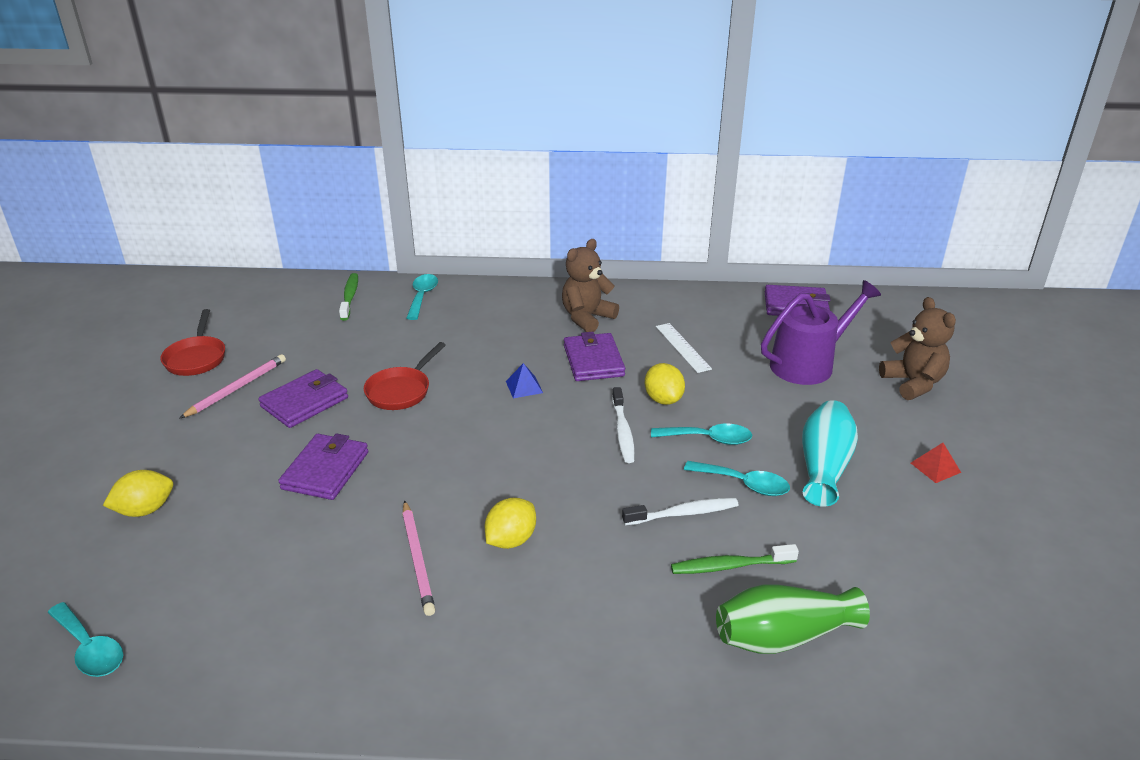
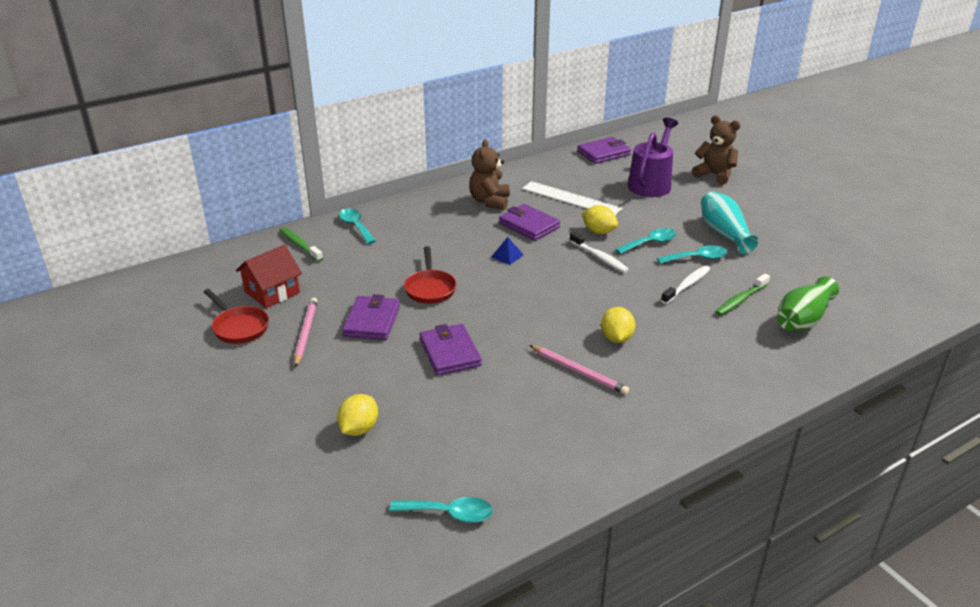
camera: 35 degrees left, 0 degrees up
(266, 335) = (272, 292): none -> red house
(682, 347) = (571, 199): white ruler -> white ruler, size x1.56
(935, 467) = (774, 213): red pyramid -> none

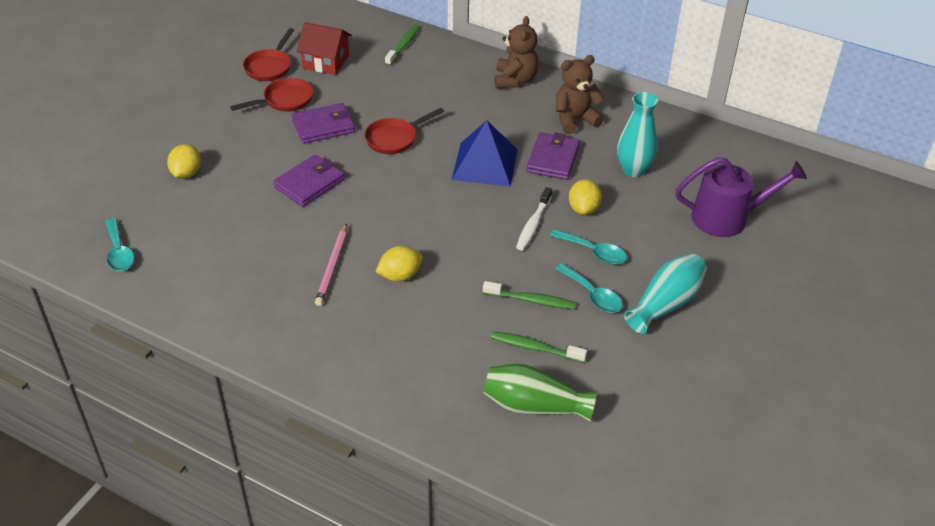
camera: 60 degrees right, 10 degrees up
(305, 333) = (284, 100): pink pencil -> red pan
(356, 226) = (458, 61): turquoise spoon -> none
(359, 429) = (186, 173): yellow lemon -> yellow lemon turned 75 degrees counterclockwise
(507, 256) = (485, 164): blue pyramid -> blue pyramid, size x2.32
(571, 199) = (633, 170): white ruler -> turquoise vase
(603, 153) = (763, 162): purple wallet -> none
(687, 285) = (531, 300): white toothbrush -> green toothbrush
(714, 175) = (803, 263): brown teddy bear -> brown teddy bear (515, 80)

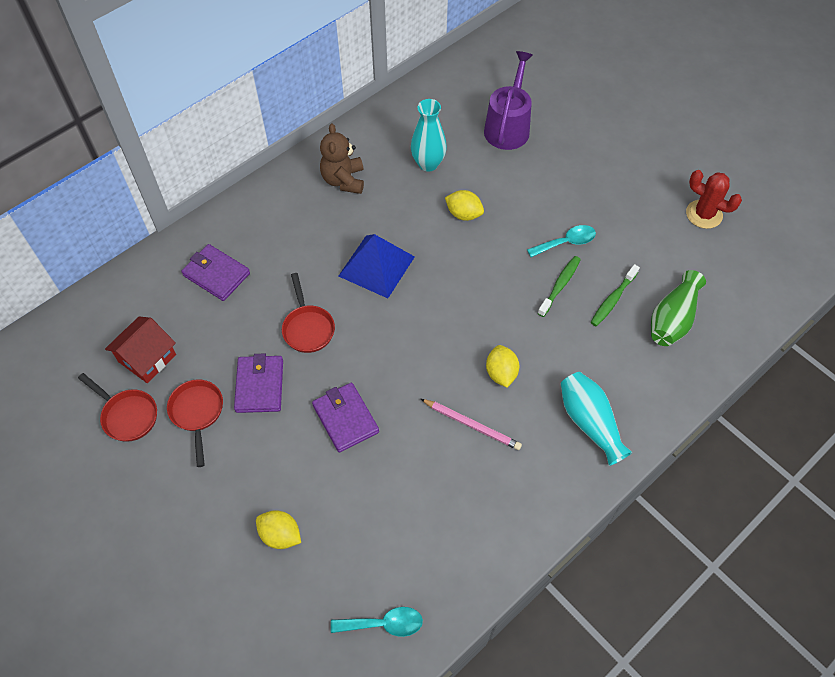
camera: 70 degrees left, 15 degrees up
(403, 45) = (157, 280): green toothbrush -> none
(515, 80) = (264, 205): brown teddy bear -> none
(533, 224) = (470, 255): white toothbrush -> none
(552, 159) = (391, 214): purple wallet -> purple wallet (216, 274)
(593, 252) = (518, 225): turquoise spoon -> none
(666, 304) = (589, 200): turquoise vase -> turquoise vase (589, 422)
(711, 415) = (704, 214): none -> red cactus

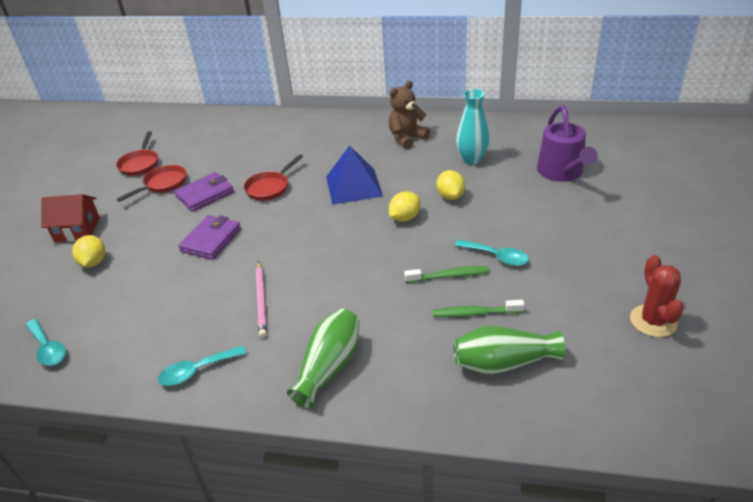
camera: 55 degrees right, 20 degrees down
(147, 358) = (187, 149): red house -> red house (77, 229)
(216, 274) = (273, 137): purple wallet -> none
(501, 373) = (326, 290): yellow lemon -> yellow lemon (405, 218)
(508, 127) = (562, 172): purple watering can -> purple watering can turned 105 degrees clockwise
(517, 515) = (197, 371): none -> turquoise spoon
(589, 422) = (329, 366): turquoise vase -> green vase

